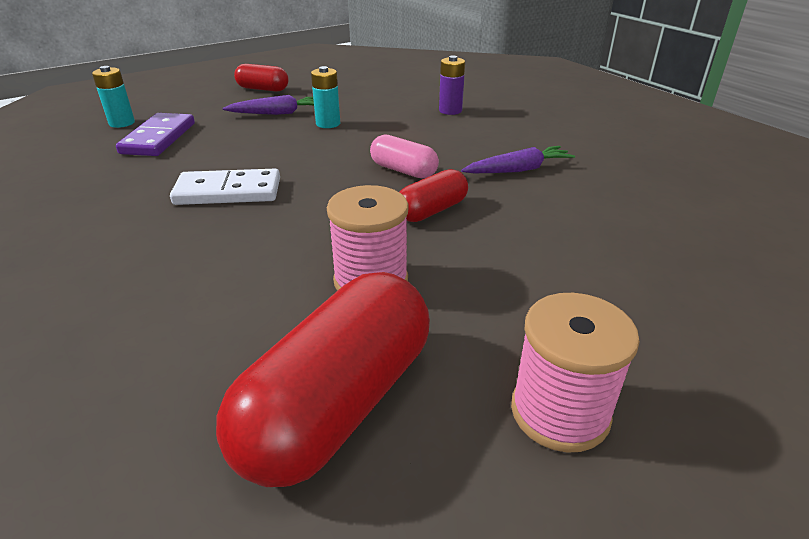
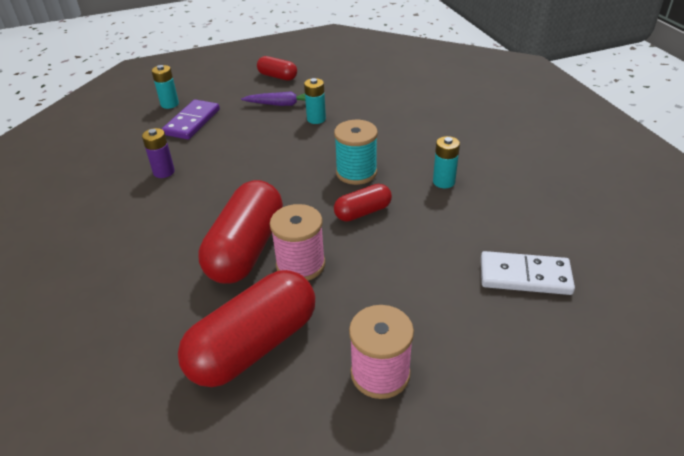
camera: 15 degrees right, 5 degrees up
(228, 191) = (229, 178): white domino -> white domino (525, 276)
(281, 271) = (246, 249): none -> red capsule
(403, 170) = (356, 172): pink capsule -> turquoise spool
(450, 110) = (417, 114): purple battery -> purple battery (164, 172)
(518, 170) = (443, 182): purple carrot -> turquoise battery

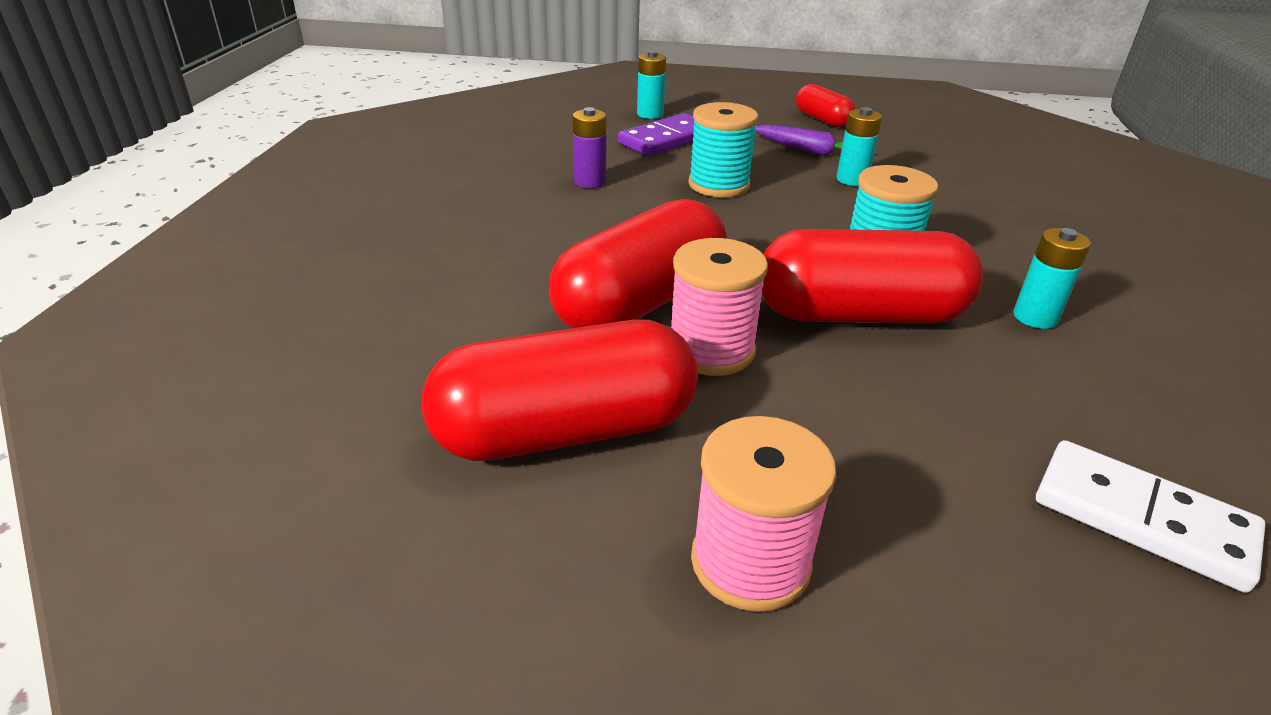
camera: 25 degrees right, 5 degrees down
(243, 148) = (719, 185): none -> turquoise spool
(363, 212) = (859, 315): red capsule -> red capsule, size x1.91

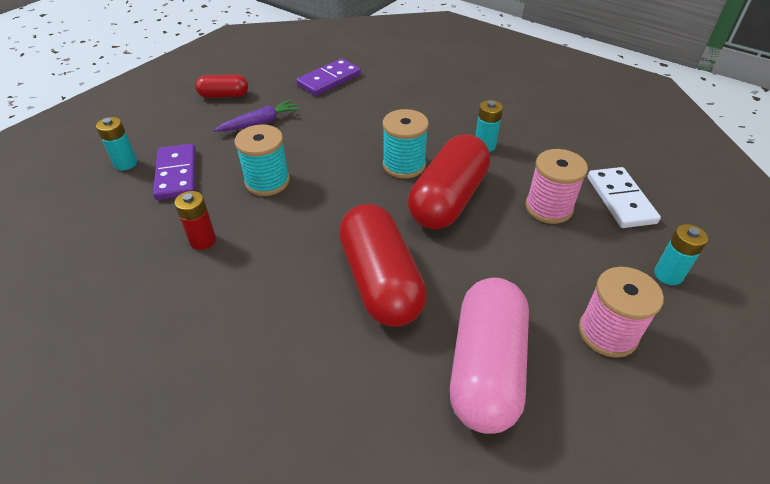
camera: 60 degrees left, 10 degrees up
(565, 431) = (486, 368): red capsule -> pink capsule
(590, 182) = (203, 240): purple battery -> red battery
(711, 350) = (446, 272): pink spool -> pink spool (548, 208)
(852, 180) = (311, 127): turquoise battery -> turquoise battery (668, 275)
(961, 162) = (329, 80): none -> purple domino
(1142, 518) = (620, 200): white domino -> white domino turned 75 degrees counterclockwise

